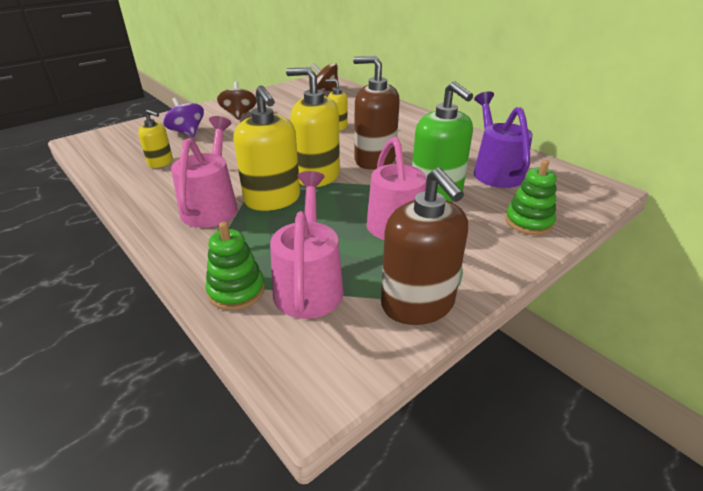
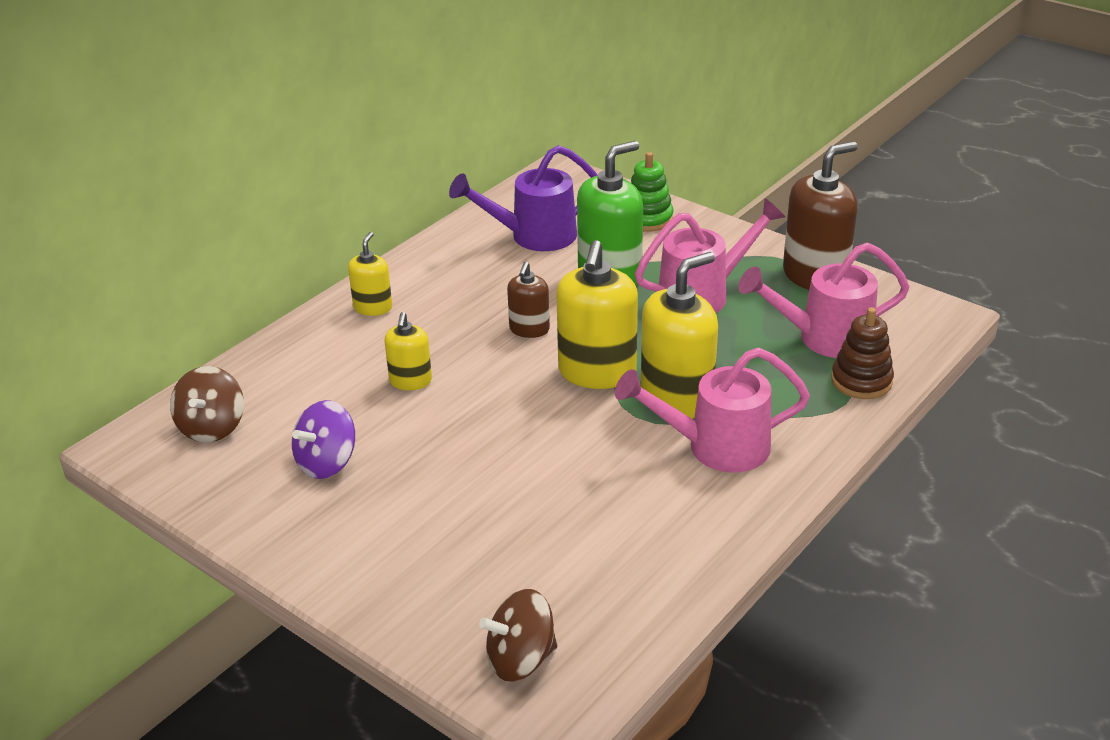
camera: 100 degrees left, 0 degrees up
(160, 162) = (609, 550): yellow soap dispenser -> yellow soap dispenser (373, 307)
(187, 132) = (474, 563): purple spinning top -> purple spinning top (327, 463)
(236, 291) = (861, 381): green stacking toy -> brown stacking toy
(239, 115) = (371, 517): brown spinning top -> brown spinning top (520, 659)
(374, 159) = (529, 329): brown soap dispenser -> brown soap dispenser, size x0.54

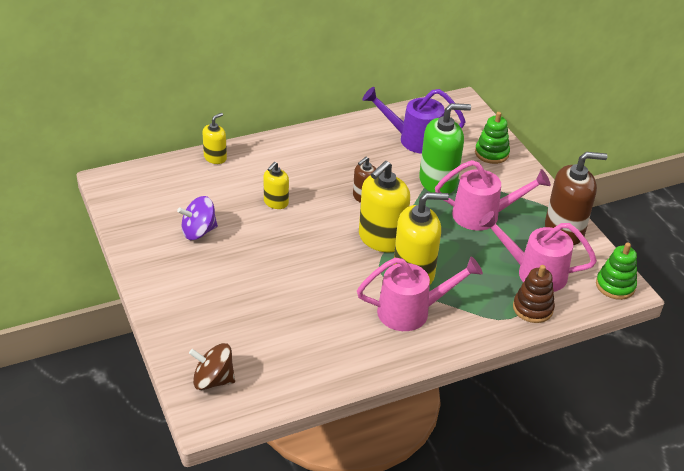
camera: 25 degrees right, 5 degrees up
(212, 427) = (157, 187): brown spinning top -> none
(373, 307) = (289, 150): yellow soap dispenser -> yellow soap dispenser (215, 157)
(716, 447) = (411, 311): pink watering can -> pink watering can turned 150 degrees clockwise
(930, 316) = (615, 286): none -> green stacking toy

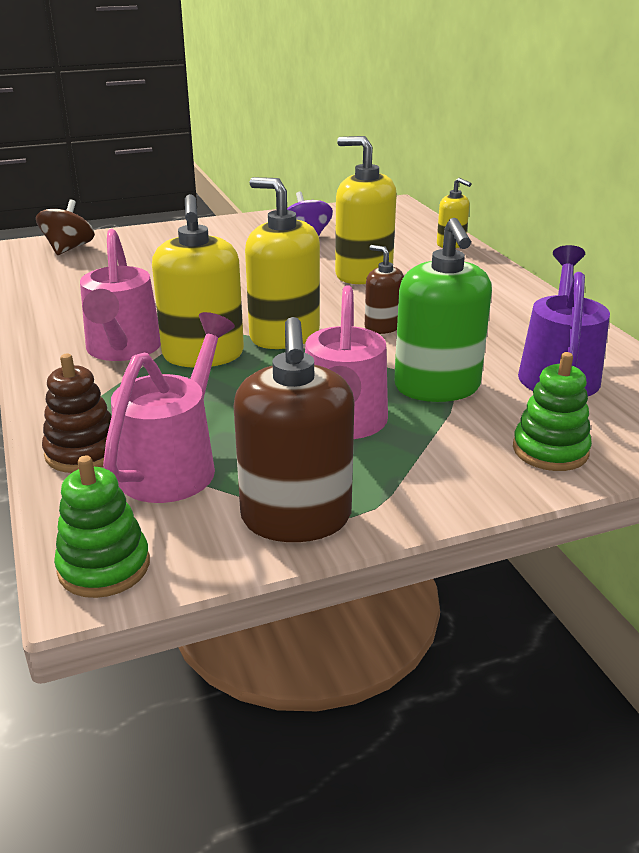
camera: 95 degrees right, 10 degrees down
(276, 202) = (363, 274): yellow soap dispenser -> yellow soap dispenser, size x1.84

